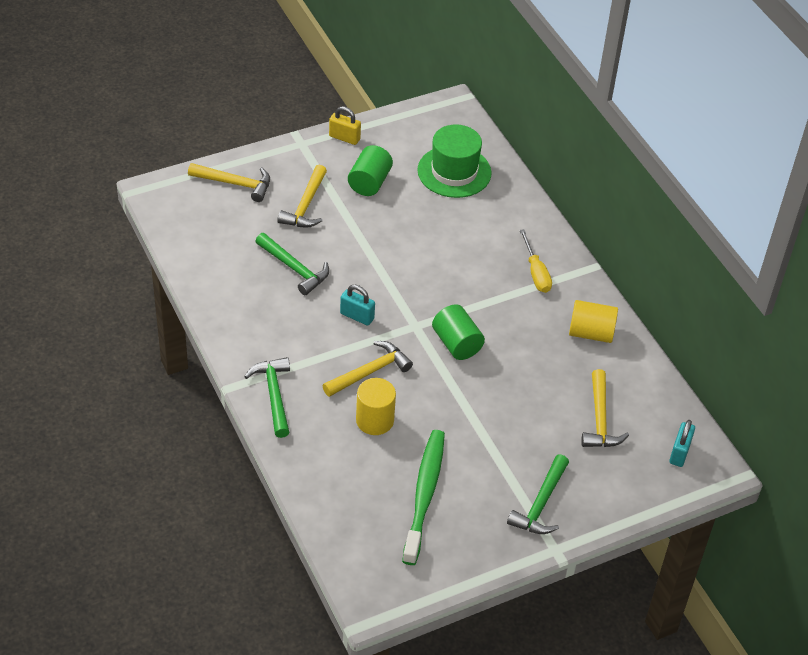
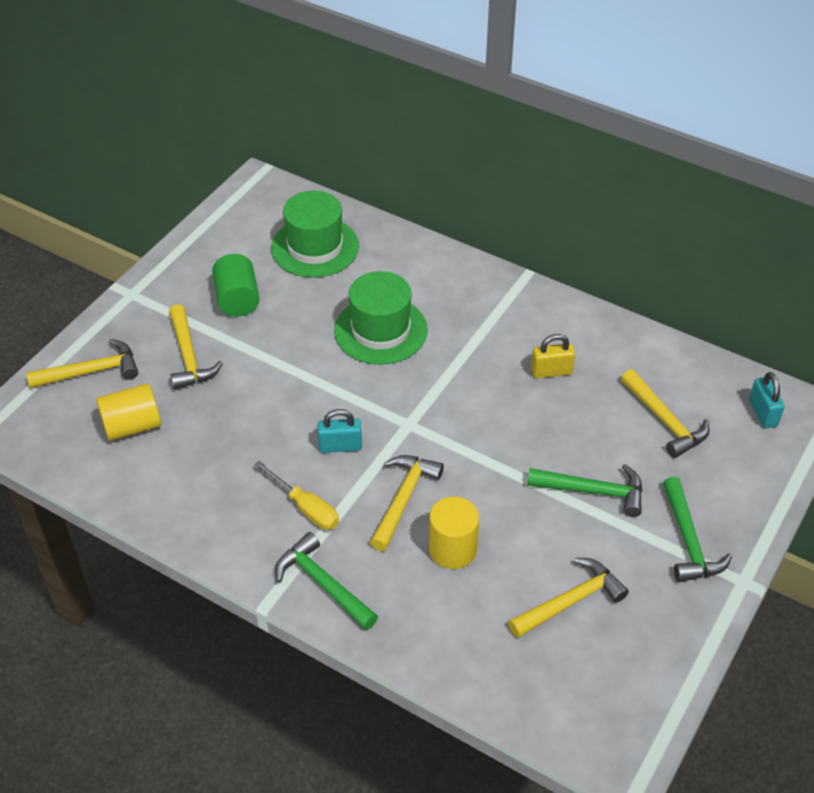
camera: 30 degrees left, 0 degrees up
(295, 269) = (232, 430): green hammer -> green hammer (593, 491)
(344, 138) = (173, 266): yellow padlock -> yellow padlock (551, 371)
(424, 495) = (571, 601): green toothbrush -> yellow hammer
(451, 253) = (380, 330): none -> green hat
(457, 344) = (465, 420): green cylinder -> none
(536, 273) = (479, 307): yellow screwdriver -> yellow screwdriver (306, 507)
(591, 333) = (581, 340): yellow cylinder -> yellow cylinder (132, 426)

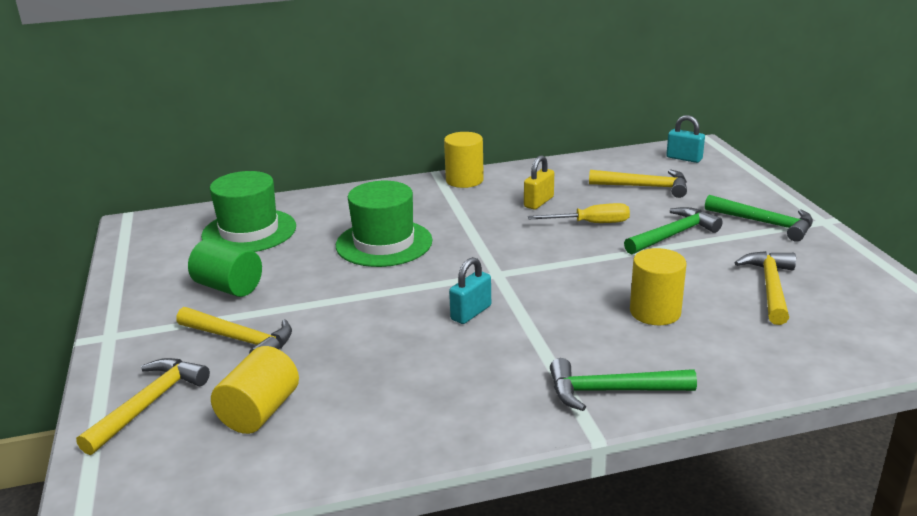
camera: 45 degrees left, 20 degrees down
(306, 507) = (512, 360): yellow screwdriver -> yellow screwdriver (591, 223)
(403, 498) = (571, 309): yellow hammer -> none
(535, 300) = (464, 180): none -> yellow cylinder

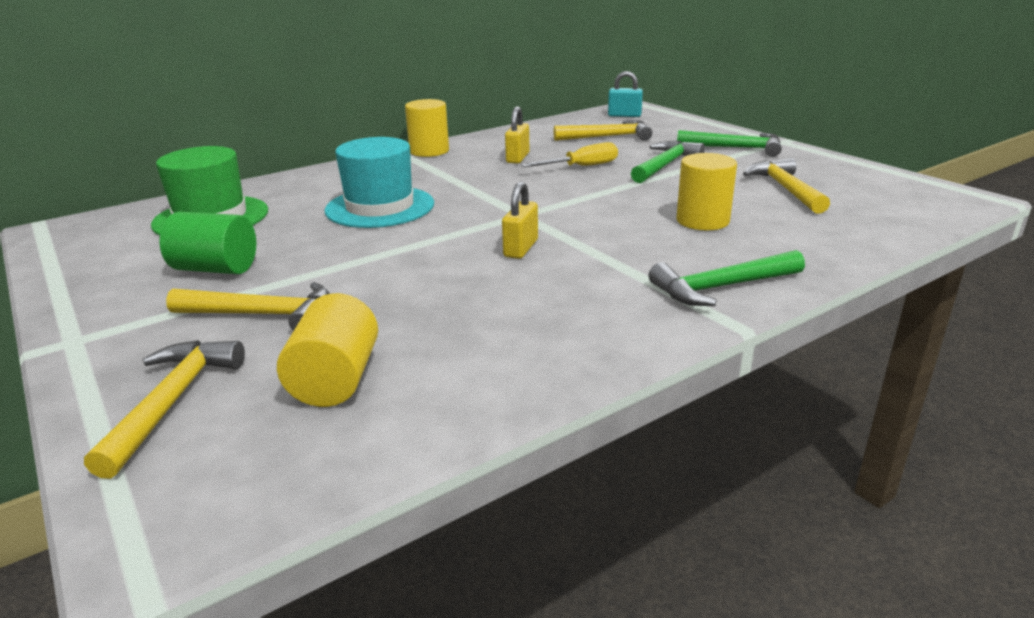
camera: 20 degrees left, 0 degrees up
(384, 243) = (380, 207): green hat -> turquoise hat
(471, 313) = (521, 248): turquoise padlock -> yellow padlock

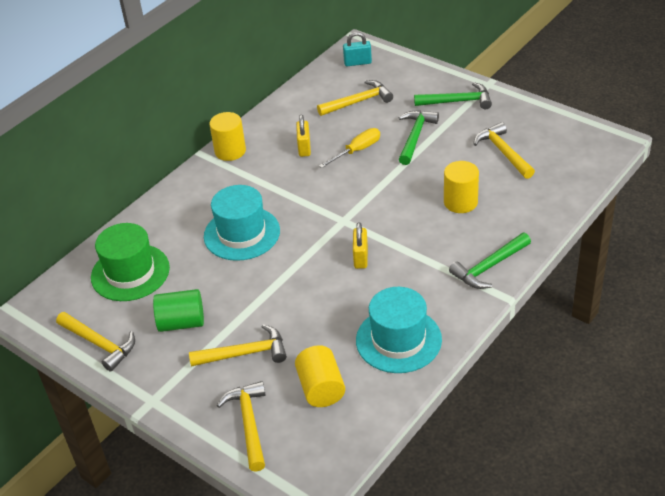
camera: 15 degrees left, 15 degrees up
(90, 270) = (100, 344): none -> yellow hammer
(516, 344) = (398, 340): none -> turquoise hat

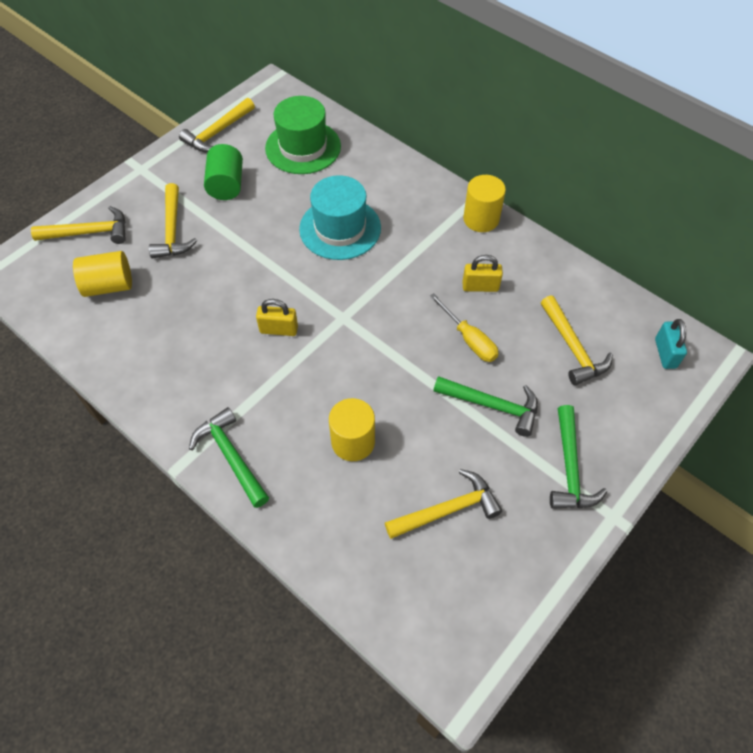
camera: 90 degrees right, 15 degrees up
(398, 340) = (148, 354): turquoise hat -> none

